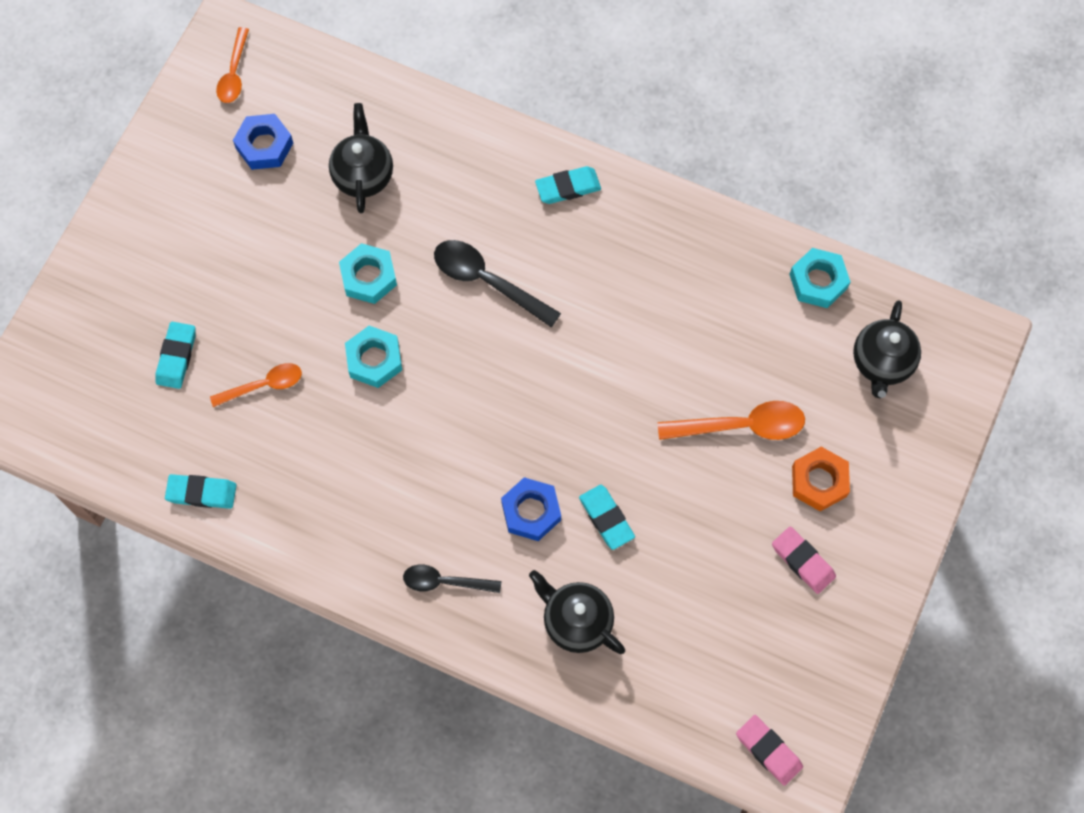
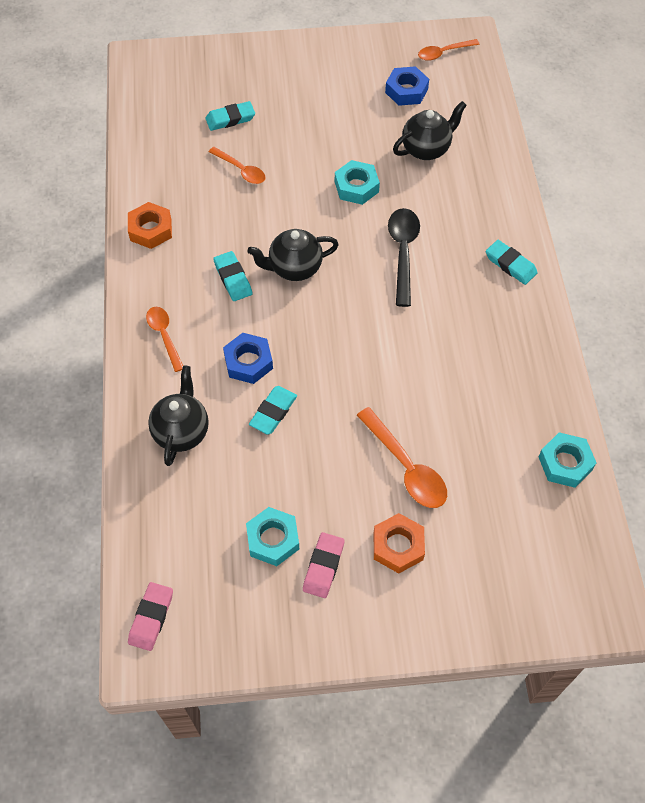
camera: 60 degrees right, 10 degrees down
(201, 493) = (146, 175): turquoise eraser -> turquoise eraser (233, 278)
(287, 527) = (150, 230): none -> orange nut
(374, 360) = (299, 218): turquoise nut -> turquoise nut (273, 539)
(445, 582) = (164, 336): black spoon -> orange spoon
(881, 363) = (531, 544): black teapot -> black teapot (294, 268)

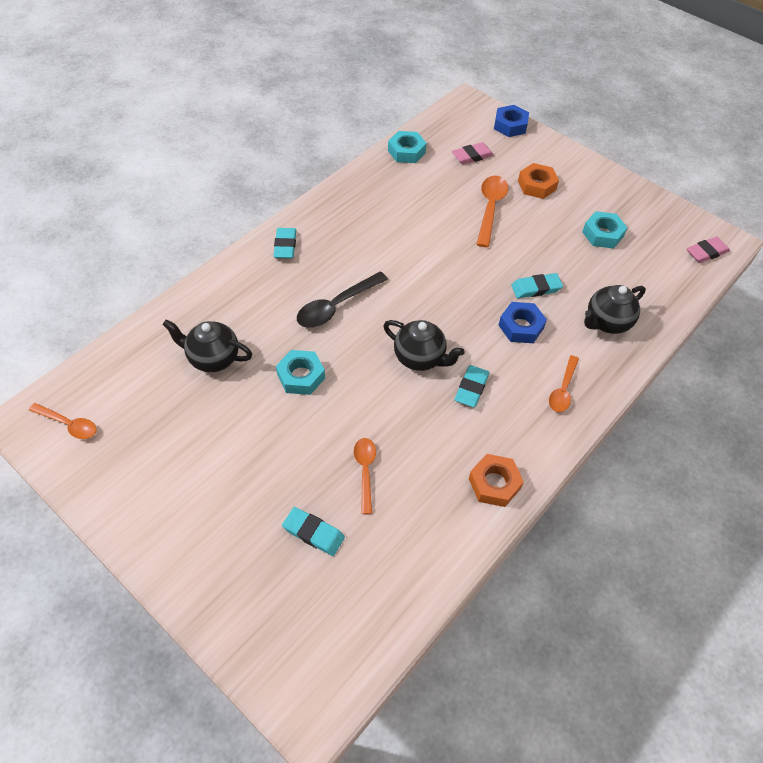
camera: 135 degrees left, 5 degrees down
(323, 566) = (586, 205): pink eraser -> pink eraser (472, 156)
(406, 91) = (149, 418): blue nut -> blue nut (510, 125)

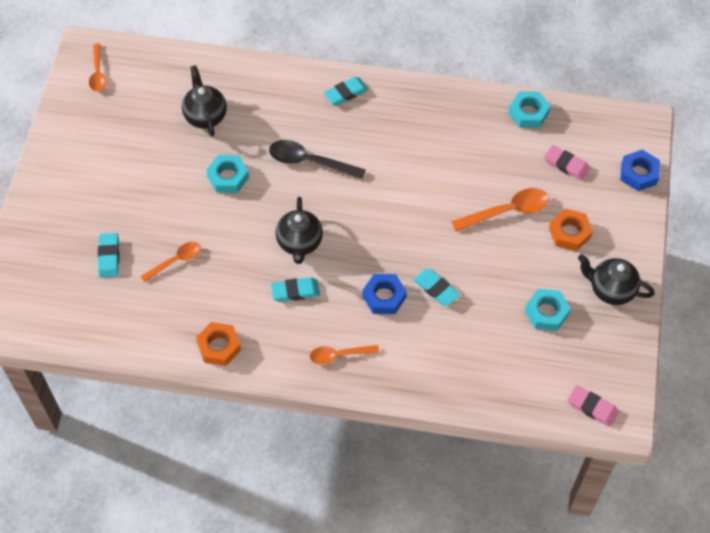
camera: 60 degrees right, 5 degrees up
(607, 322) = (437, 358): black teapot -> black teapot (611, 290)

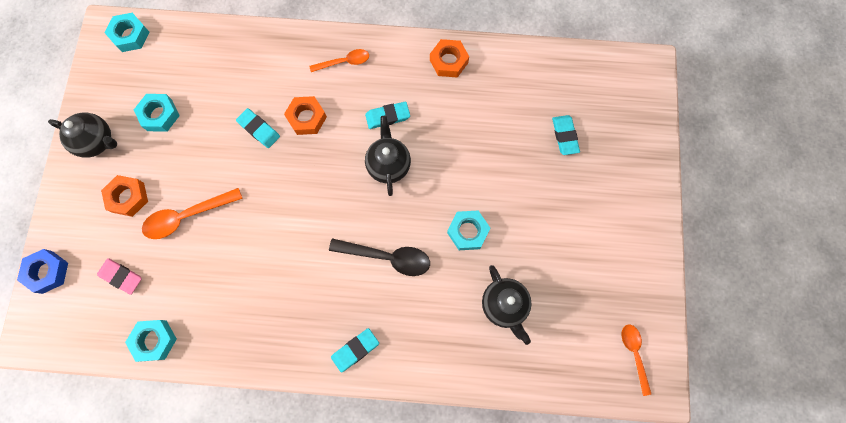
camera: 175 degrees right, 15 degrees up
(175, 261) = (502, 137): orange spoon -> none
(384, 297) = (306, 118): blue nut -> orange nut
(592, 407) = (130, 35): pink eraser -> turquoise nut

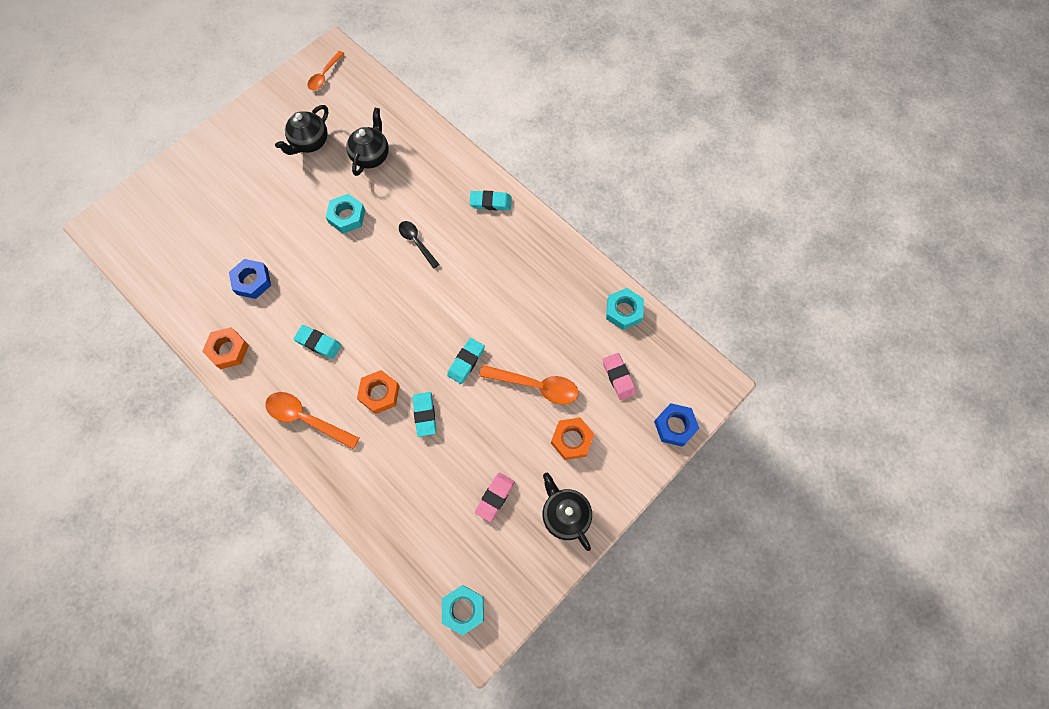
camera: 140 degrees left, 5 degrees down
(159, 115) = (495, 497): turquoise nut -> pink eraser
(344, 62) = (306, 419): orange spoon -> orange spoon, size x1.54
(387, 257) = (416, 242): black spoon -> black spoon, size x0.65
(388, 165) = (354, 305): black teapot -> black teapot (310, 143)
(486, 120) = (252, 281): none -> blue nut
(565, 136) = (213, 226): turquoise eraser -> turquoise eraser (466, 361)

